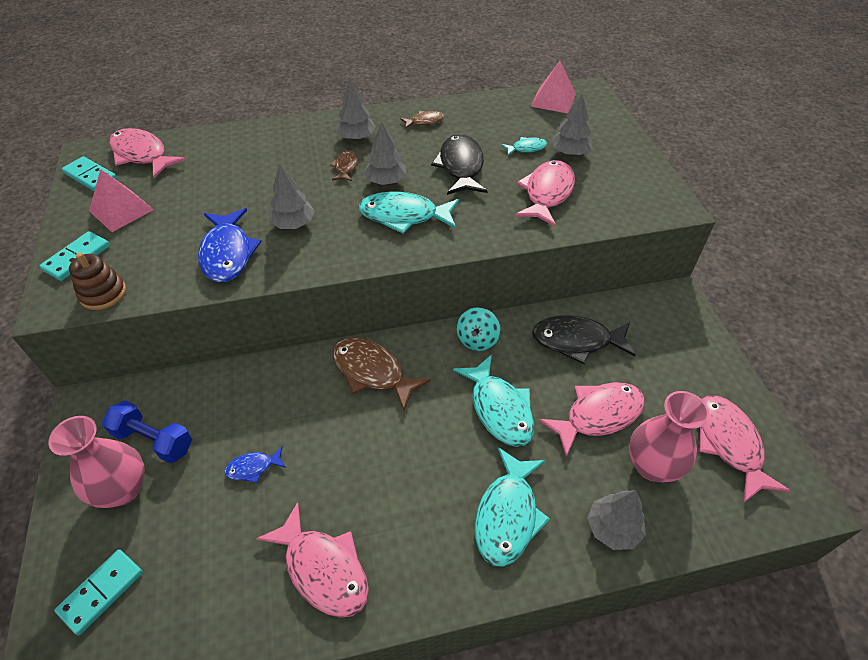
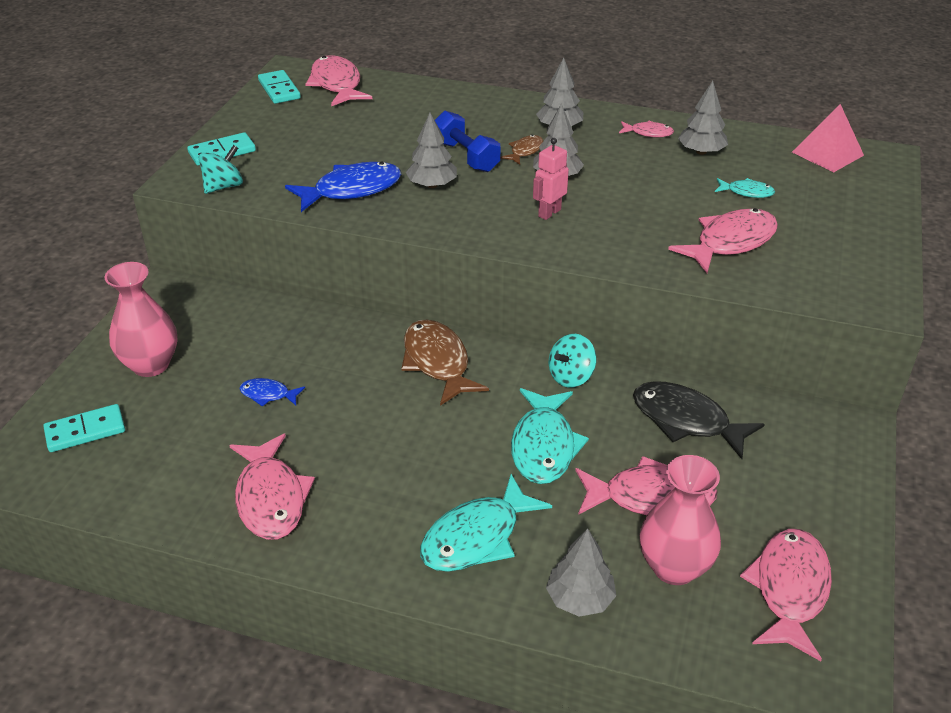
camera: 30 degrees right, 10 degrees down
(103, 293) = (223, 186): brown stacking toy -> turquoise spinning top
(121, 210) = (285, 125): pink pyramid -> none
(154, 440) = (200, 338): blue dumbbell -> blue dumbbell (466, 156)
(227, 253) = (351, 190): blue fish -> blue fish turned 135 degrees counterclockwise
(404, 216) = (549, 213): turquoise fish -> pink robot
(424, 121) = (648, 133): brown fish -> pink fish
(461, 166) = (652, 187): black fish -> none
(570, 152) = (797, 212): grey tree -> grey tree (701, 152)

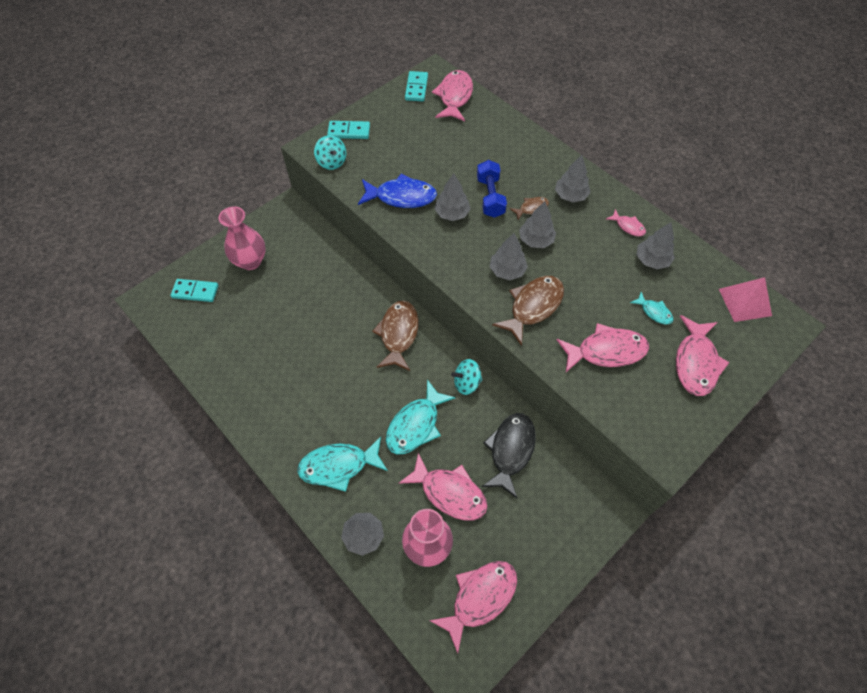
camera: 30 degrees right, 20 degrees up
(223, 186) = (332, 162): turquoise spinning top -> turquoise spinning top turned 75 degrees clockwise
(268, 394) = (295, 312): blue fish -> none
(270, 498) = (255, 383): pink fish -> pink fish (695, 362)
(549, 213) = (507, 270): pink robot -> grey tree
(611, 234) = (533, 307): none -> brown fish
(686, 420) = (510, 450): black fish -> black fish turned 45 degrees clockwise

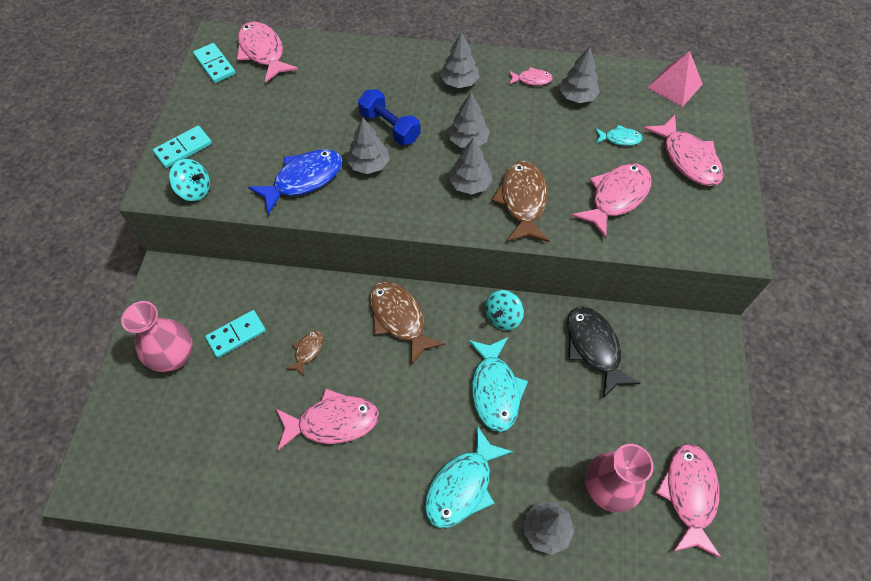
camera: 40 degrees left, 0 degrees up
(195, 291) = (139, 433): turquoise domino -> turquoise domino (236, 335)
(449, 492) = (580, 426): pink fish -> pink fish (333, 422)
(531, 208) = (436, 114): brown fish -> brown fish (307, 351)

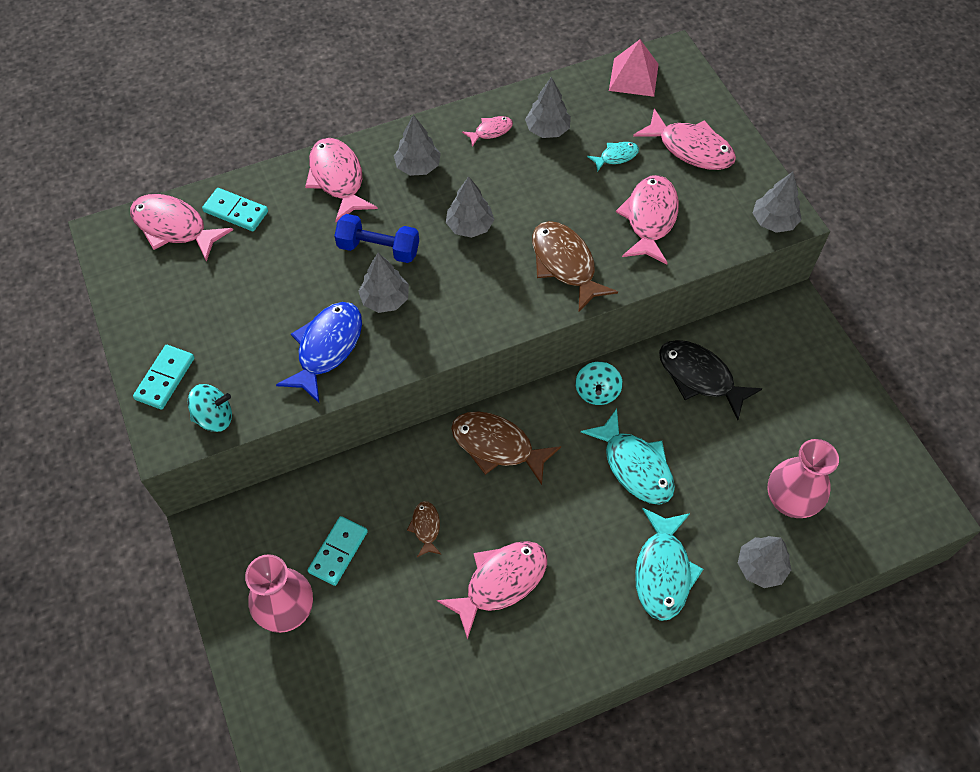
camera: 30 degrees left, 0 degrees up
(214, 65) = (127, 267): turquoise domino -> turquoise domino (236, 212)
(469, 184) = (502, 271): grey tree -> grey tree (773, 221)
(689, 494) = (860, 467): pink fish -> pink fish (338, 179)

